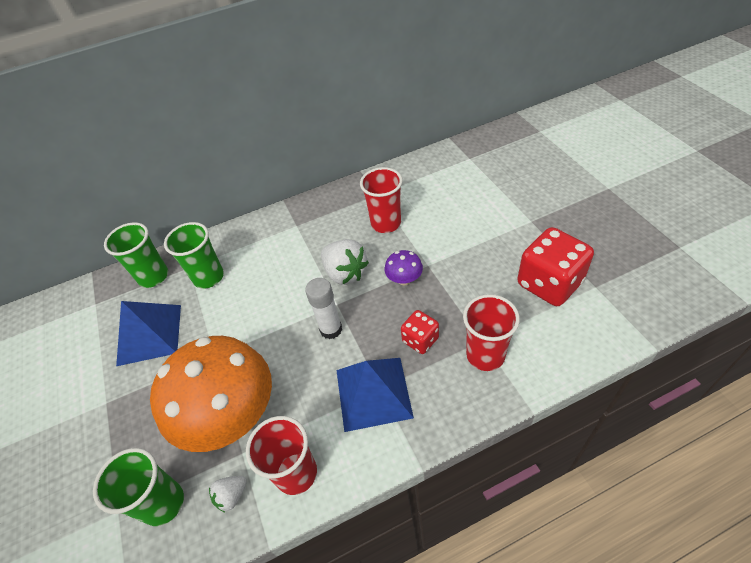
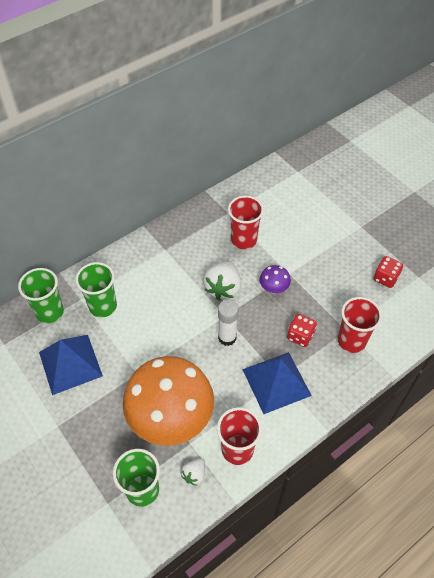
camera: 20 degrees left, 5 degrees up
(345, 273) = (223, 288): white strawberry -> white strawberry turned 75 degrees clockwise
(549, 283) = (385, 278): red dice -> red dice, size x0.54

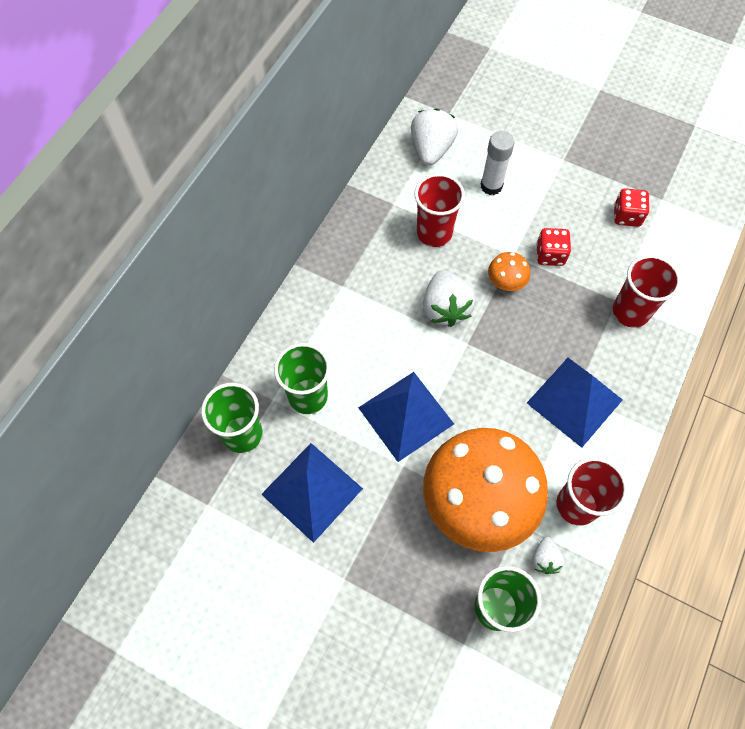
camera: 25 degrees left, 10 degrees up
(157, 343) = (406, 415): none -> blue pyramid
(227, 337) = (486, 370): white glue stick -> white glue stick (491, 186)
(273, 189) = (431, 149): none -> white strawberry
(273, 288) = (505, 282): purple mushroom -> orange mushroom
(300, 336) = (570, 331): red dice -> red dice (550, 255)

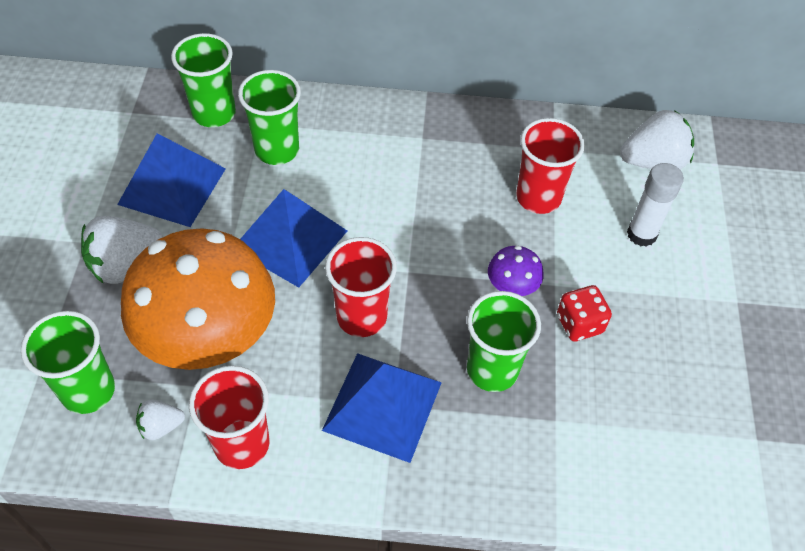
camera: 65 degrees right, 10 degrees down
(445, 308) = (443, 237): white strawberry -> white strawberry (125, 265)
(505, 282) = (512, 287): orange mushroom -> purple mushroom
(568, 322) = (492, 370): none -> green cup
(626, 216) = (697, 399): red dice -> none
(630, 312) = (547, 441): red cup -> red cup (361, 317)

